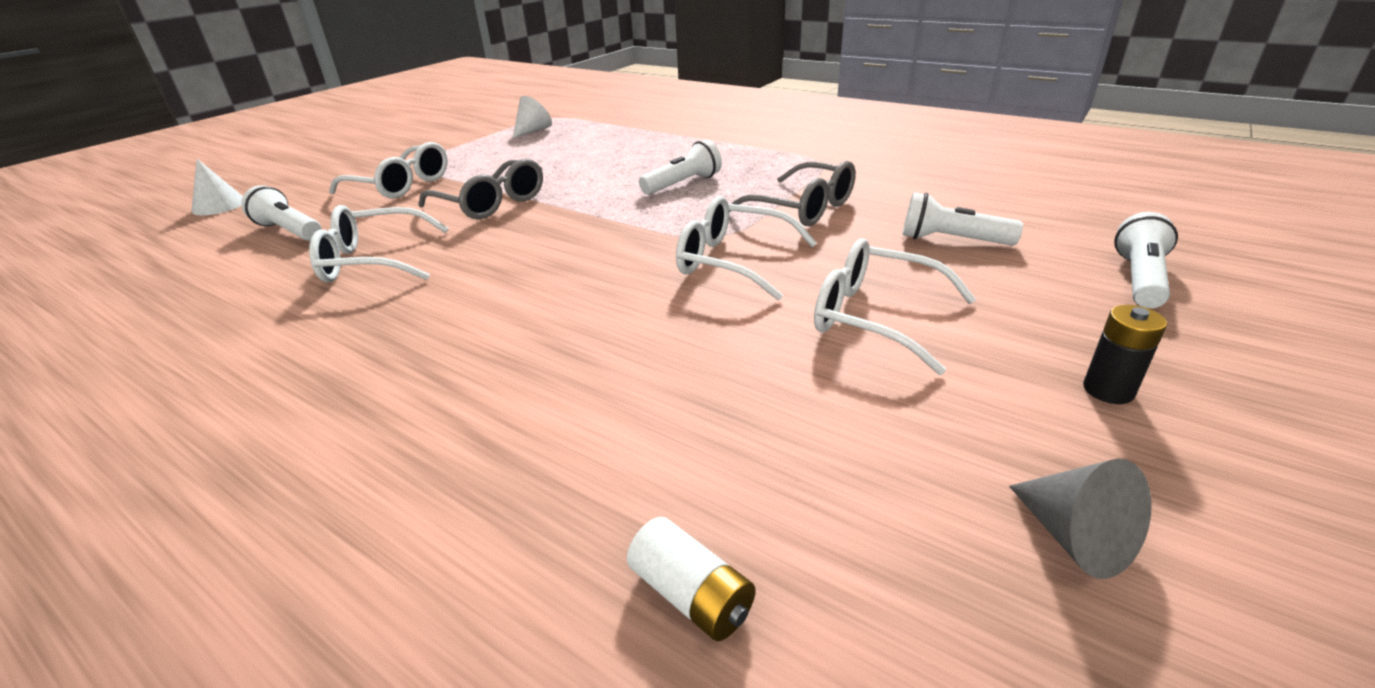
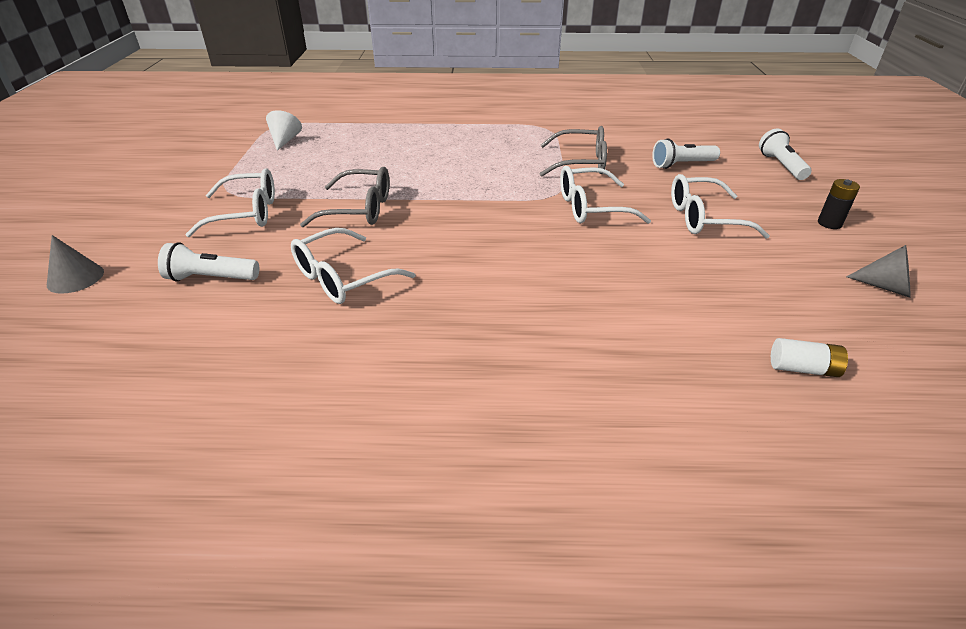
camera: 35 degrees left, 5 degrees up
(219, 205) = (75, 278): white cone -> grey cone
(683, 184) = (480, 162): white flashlight -> none

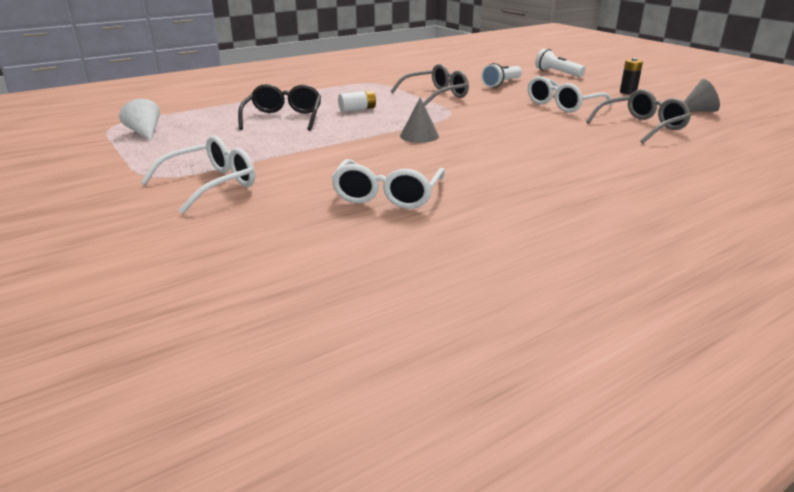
camera: 35 degrees left, 10 degrees down
(75, 278) = (108, 276): grey cone -> grey cone (419, 136)
(211, 278) = (267, 230): white flashlight -> none
(360, 209) = (317, 156): grey glasses -> grey glasses (642, 127)
(402, 154) = (283, 118): none -> black glasses
(590, 207) = (487, 115): white glasses -> none
(803, 368) = (726, 151): white battery -> white battery (357, 109)

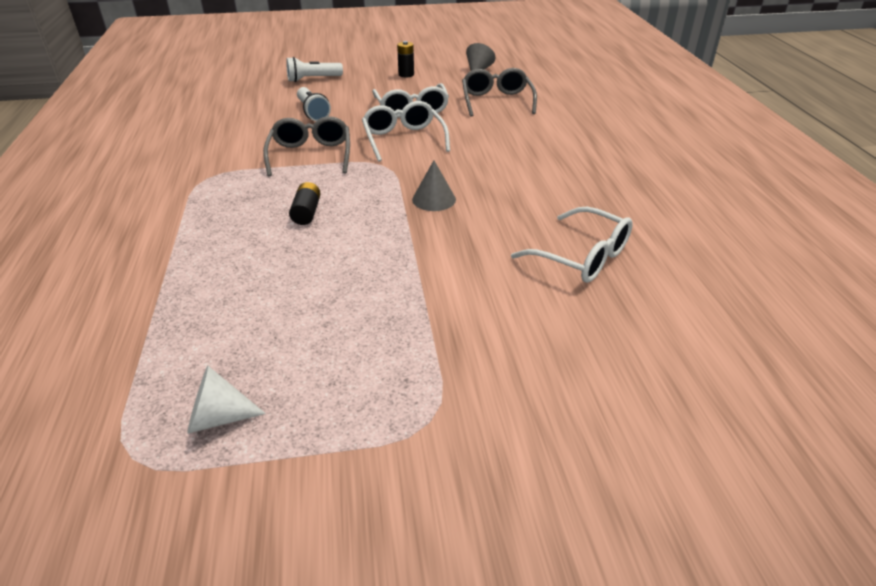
camera: 65 degrees left, 10 degrees up
(211, 184) = (489, 370): white glasses -> white glasses (403, 139)
(283, 118) = (284, 272): black glasses -> none
(357, 109) = (306, 212): white battery -> black battery

